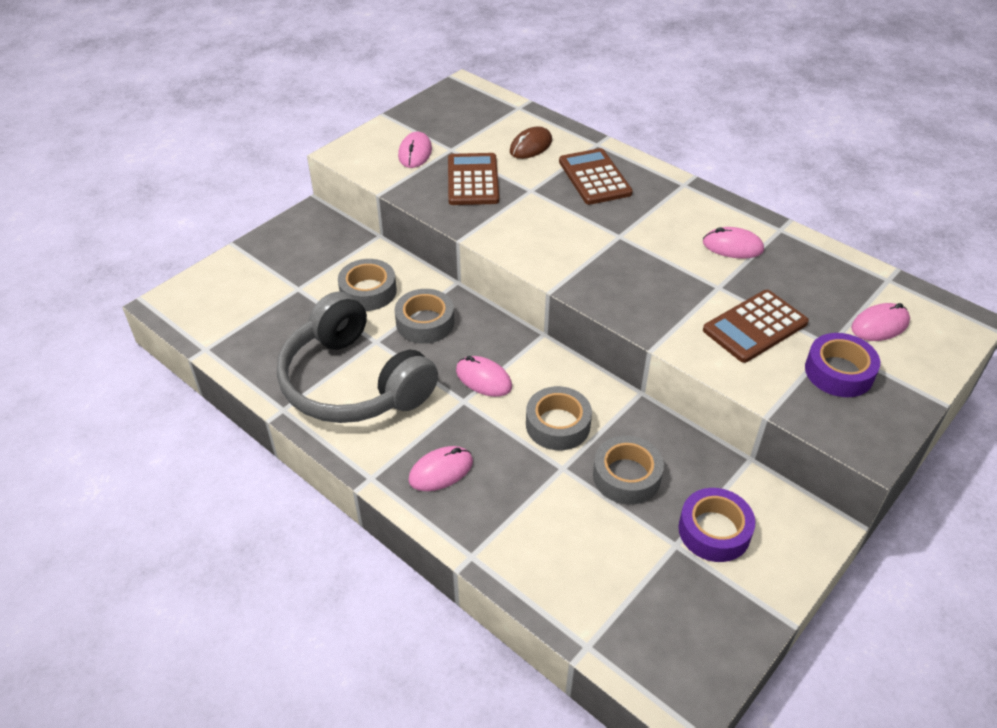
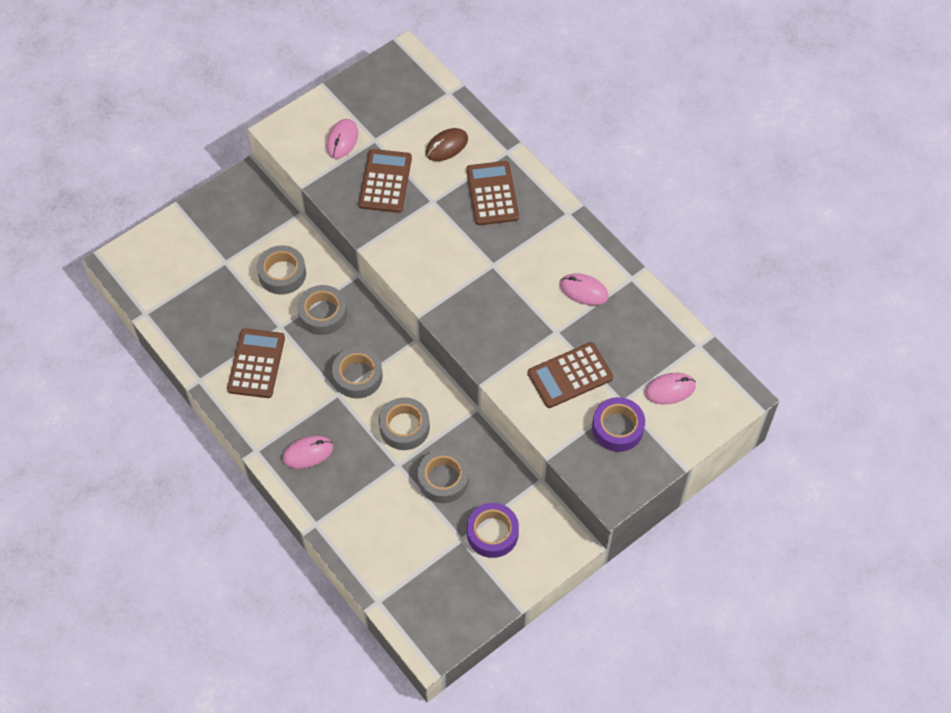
camera: 10 degrees right, 15 degrees up
(353, 382) = (256, 364): grey headphones -> brown calculator
(483, 379) = (358, 376): pink mouse -> grey tape

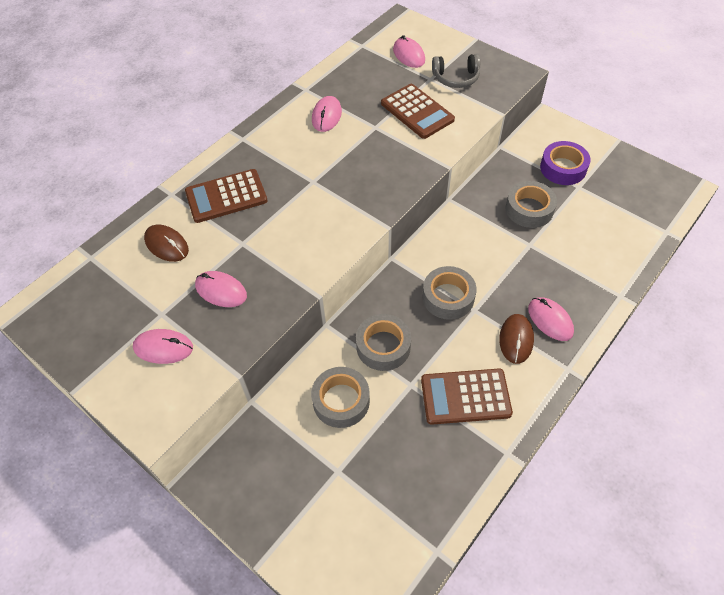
camera: 100 degrees left, 5 degrees down
(297, 418) = (516, 339): none -> brown mouse
(385, 181) = (221, 291): brown calculator -> pink mouse
(404, 427) = (489, 247): grey tape -> none
(617, 428) = (456, 78): purple tape -> grey headphones

